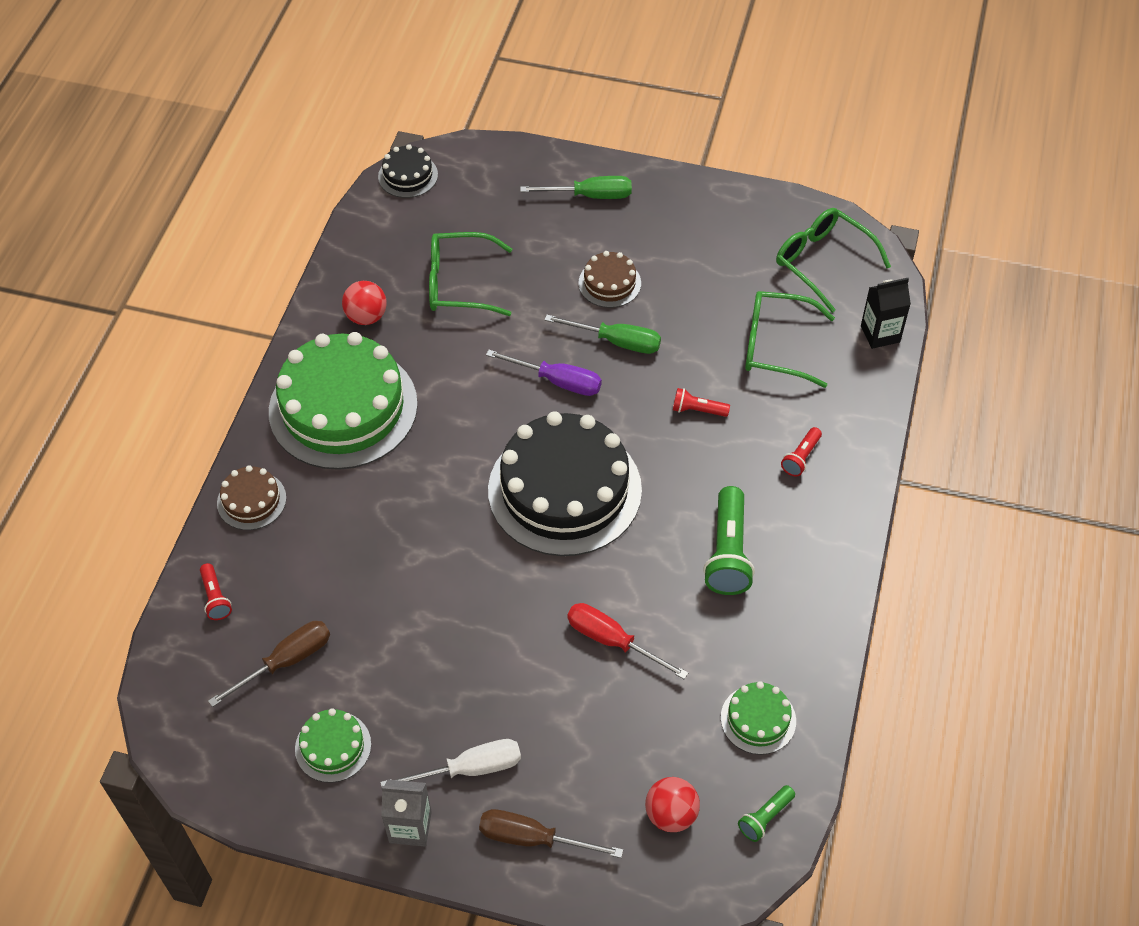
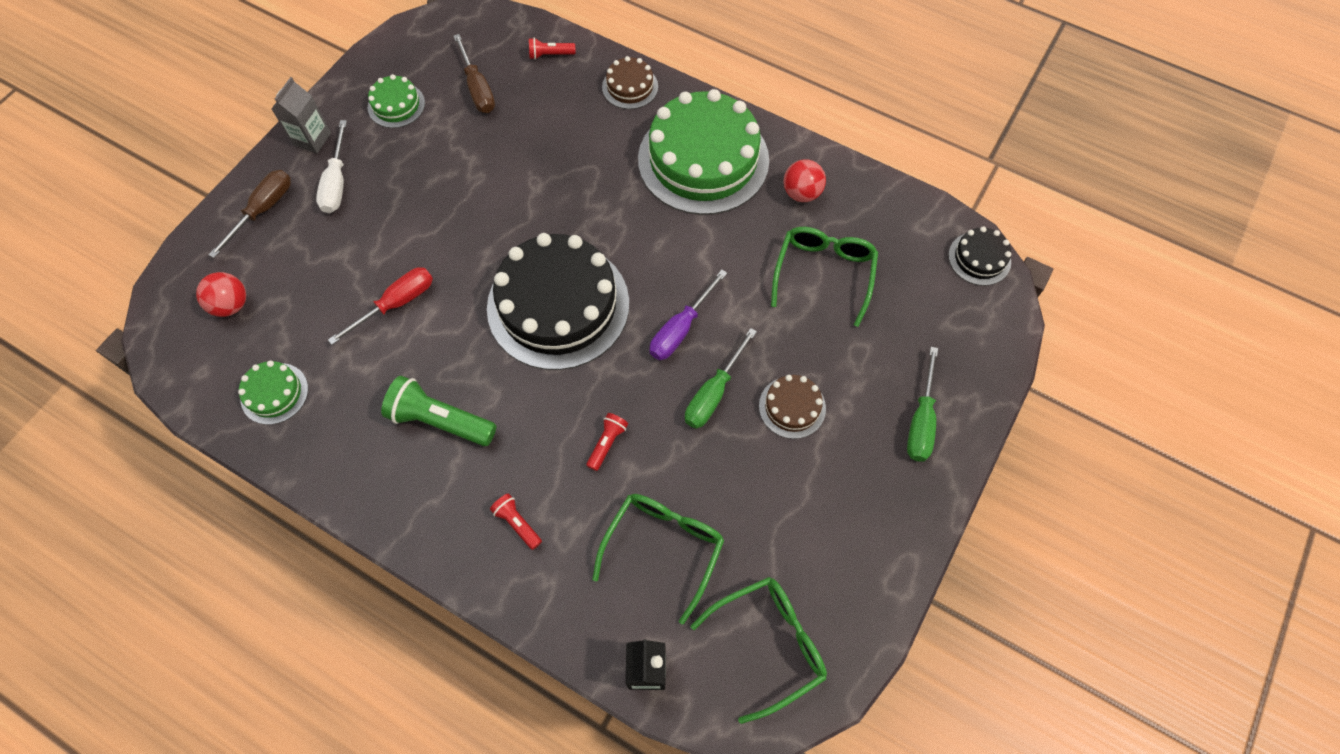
camera: 105 degrees right, 10 degrees up
(765, 817) = (192, 371): green flashlight -> none

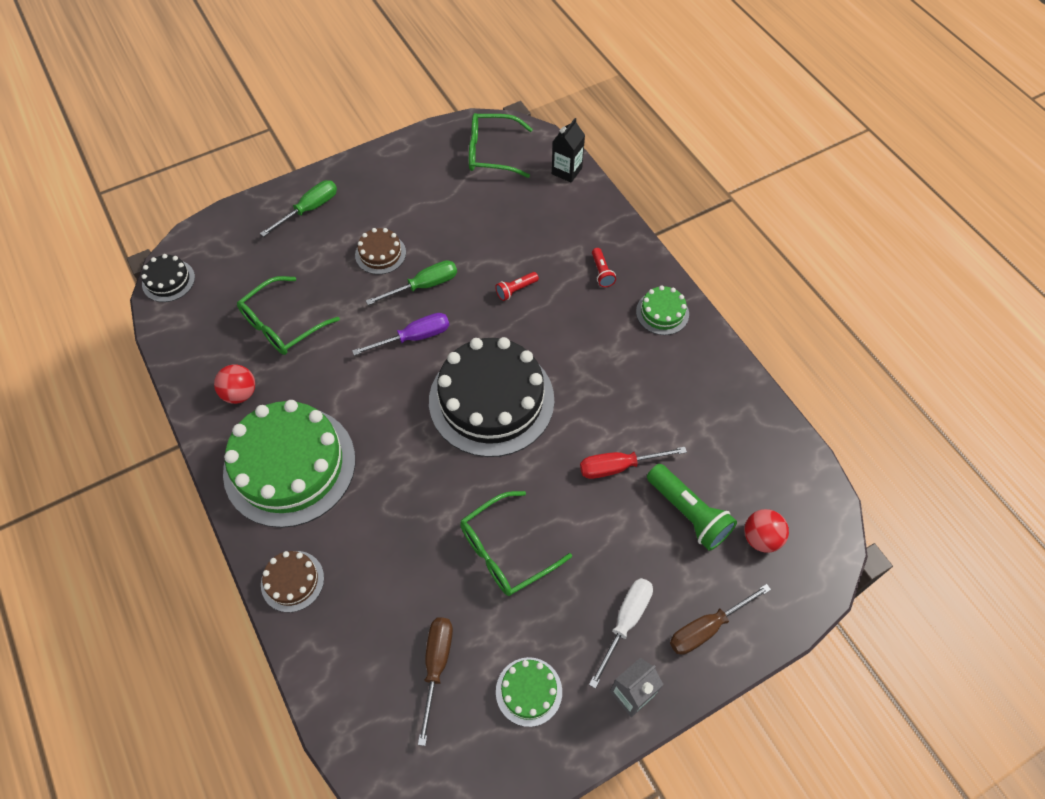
camera: 150 degrees left, 5 degrees down
(274, 393) = (743, 440): green cake -> green cake (662, 313)
(440, 420) = (623, 359): green flashlight -> green flashlight (688, 513)
(550, 55) = (339, 669): red flashlight -> none
(663, 548) = (518, 219): green glasses -> green glasses (505, 551)

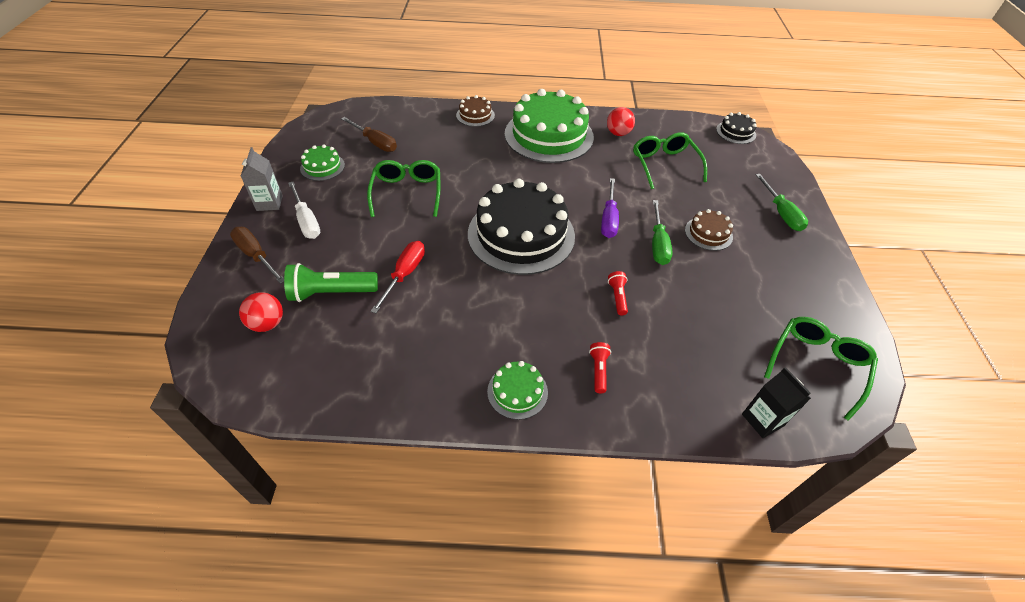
camera: 120 degrees right, 10 degrees down
(601, 272) = (598, 370): red flashlight -> red flashlight turned 75 degrees clockwise
(707, 627) = (256, 256): brown screwdriver -> brown screwdriver turned 45 degrees counterclockwise

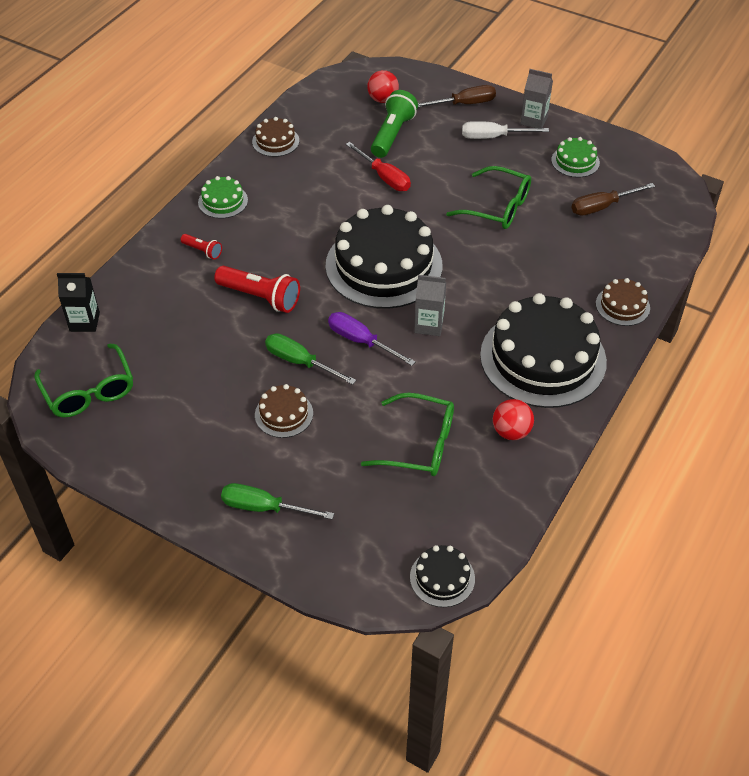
camera: 120 degrees right, 0 degrees up
(388, 392) = (275, 141): none -> brown cake
(549, 135) = (543, 358): green cake -> black cake
(563, 191) = (429, 325): none -> grey carton
(617, 297) = (260, 297): red flashlight -> red flashlight, size x1.90

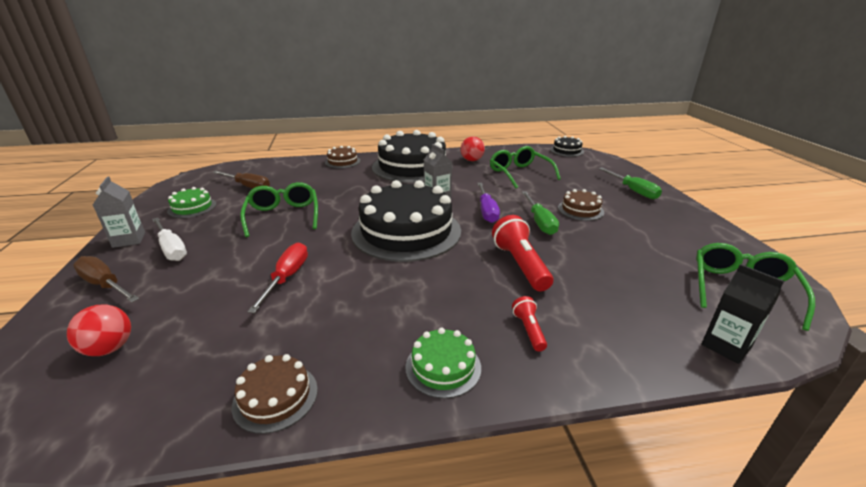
camera: 130 degrees left, 20 degrees down
(392, 134) = (198, 305): green flashlight -> none

